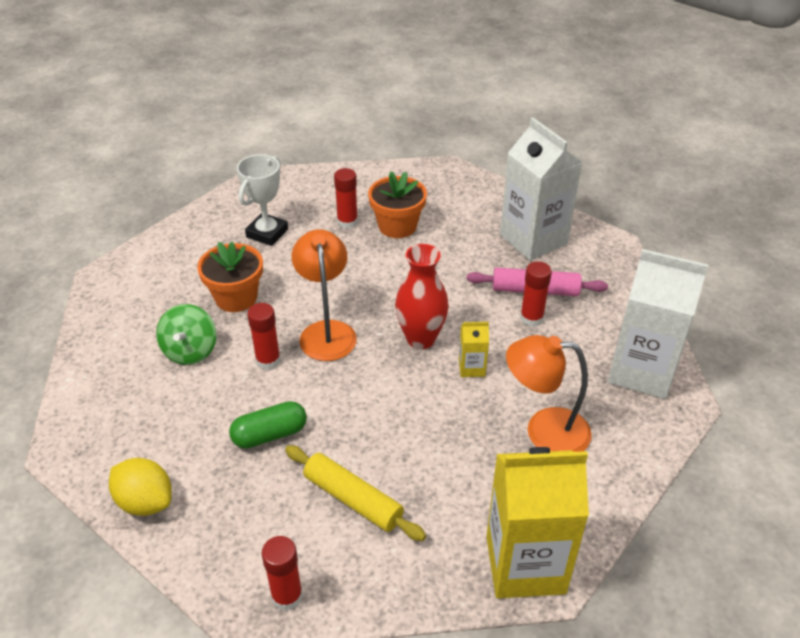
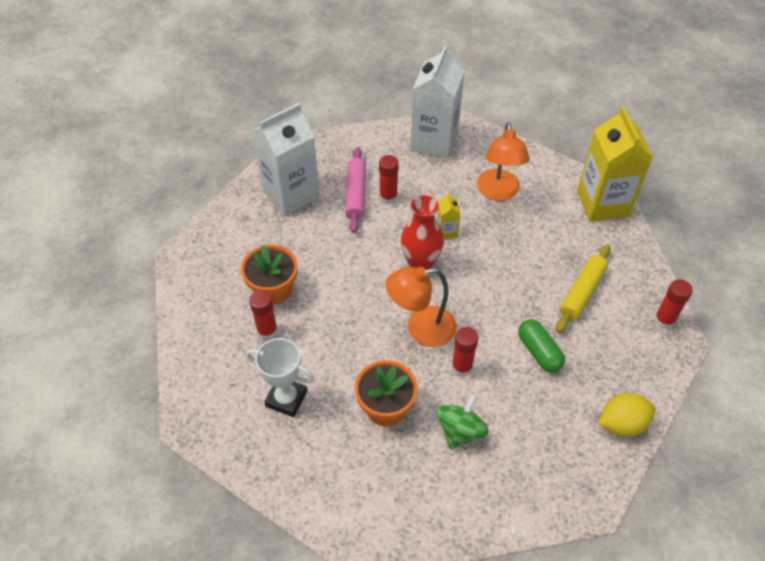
camera: 95 degrees left, 10 degrees up
(145, 502) = (622, 424): yellow lemon -> yellow lemon turned 45 degrees clockwise
(190, 351) = (460, 431): green spinning top -> green spinning top turned 60 degrees counterclockwise

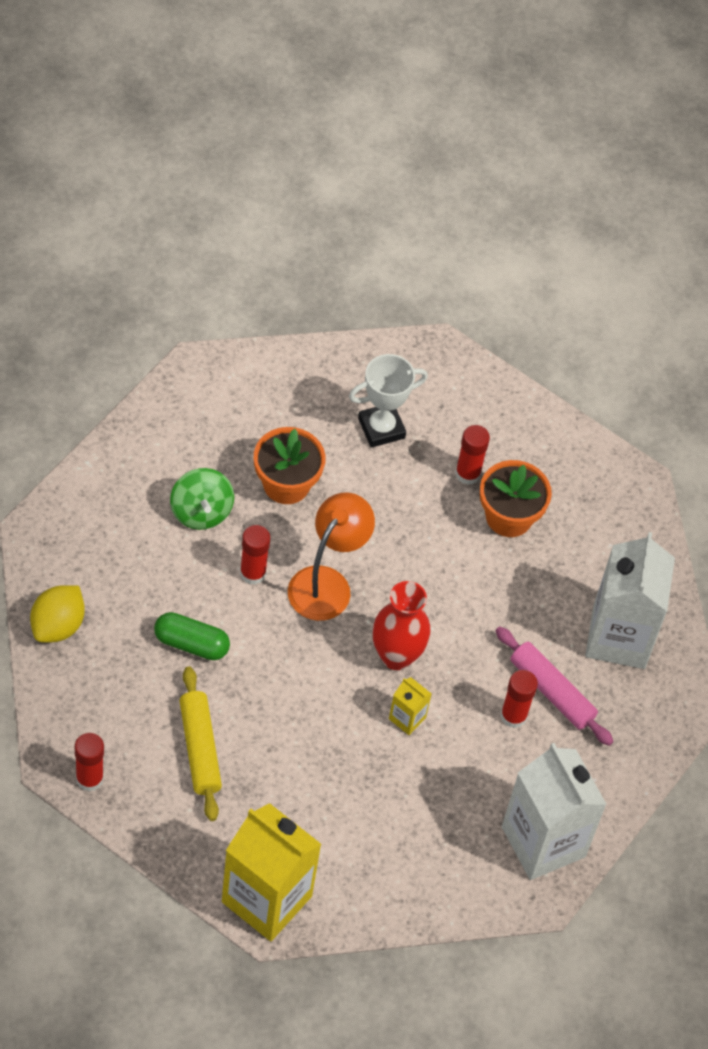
camera: 130 degrees right, 5 degrees up
(498, 192) = (399, 820): orange lamp -> none

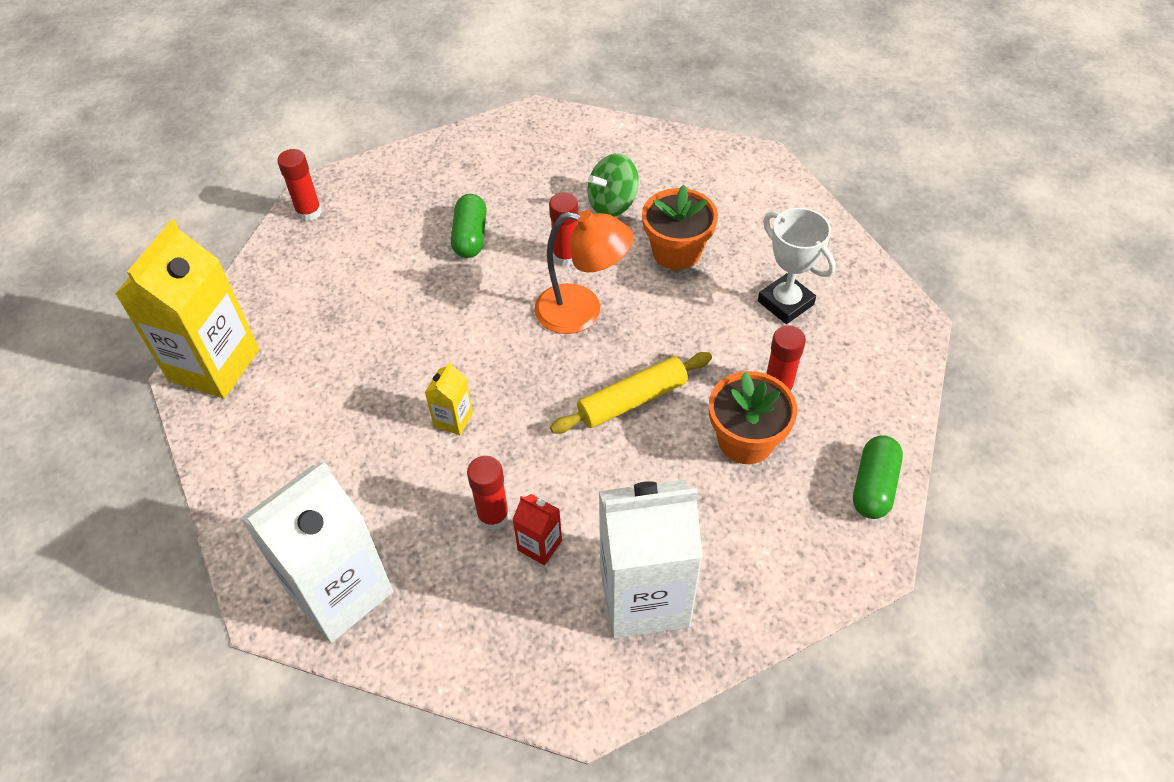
camera: 80 degrees right, 5 degrees down
(58, 625) = (452, 152): yellow lemon -> none
(200, 748) = (363, 273): yellow rolling pin -> yellow rolling pin (632, 400)
(396, 656) = (523, 390): red vase -> none
(551, 691) = (539, 545): pink rolling pin -> red carton
(581, 452) = (873, 486): none -> green capsule

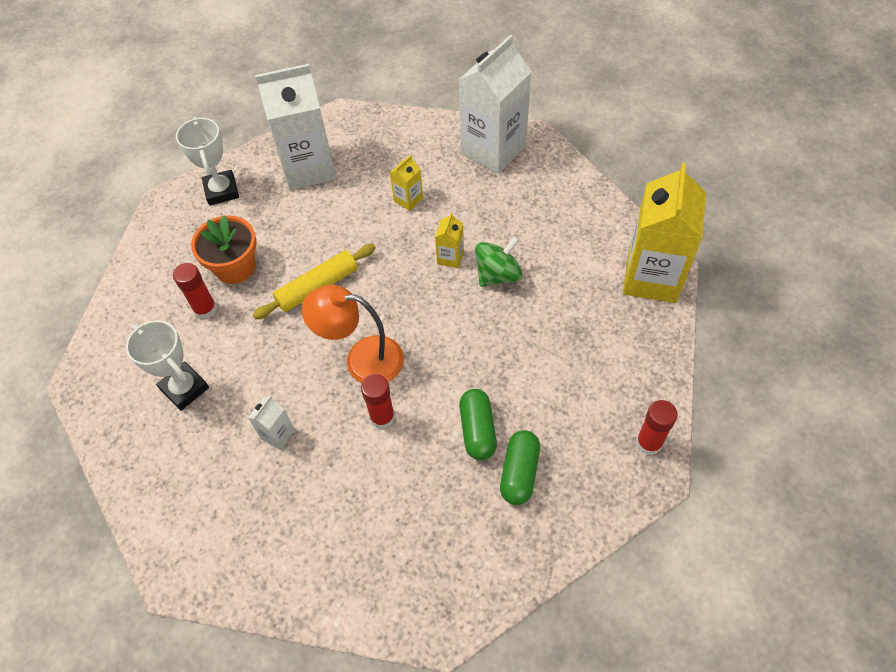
camera: 175 degrees right, 5 degrees up
(493, 516) = (408, 199): red glue stick -> yellow carton
(539, 545) = (375, 187): red carton -> none
(612, 204) = (341, 489): green spinning top -> green spinning top (498, 275)
(676, 252) = (277, 434): orange flower pot -> white carton
(784, 570) = (221, 191): none -> white trophy
(873, 486) = (151, 246): green capsule -> green capsule (519, 472)

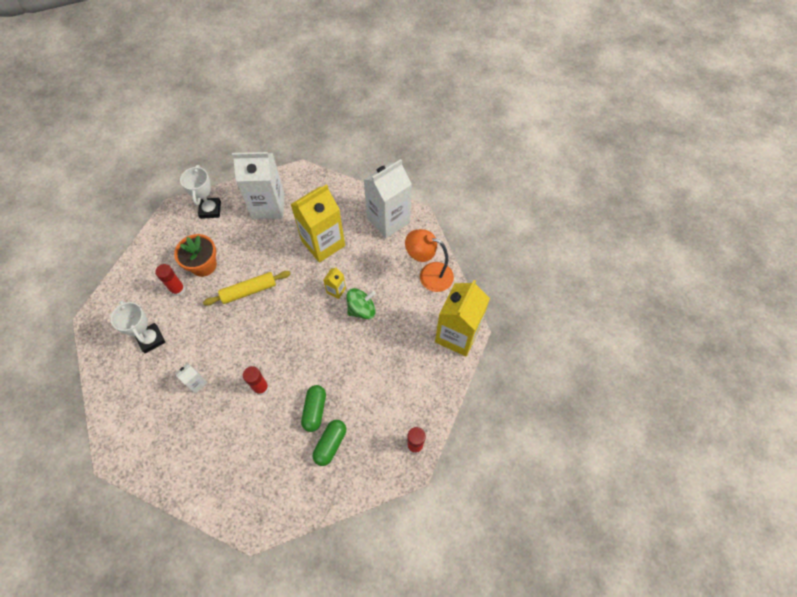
camera: 10 degrees right, 5 degrees up
(362, 359) = (261, 346): orange lamp -> orange lamp (429, 274)
(408, 199) = (323, 243): yellow carton -> yellow carton, size x2.32

